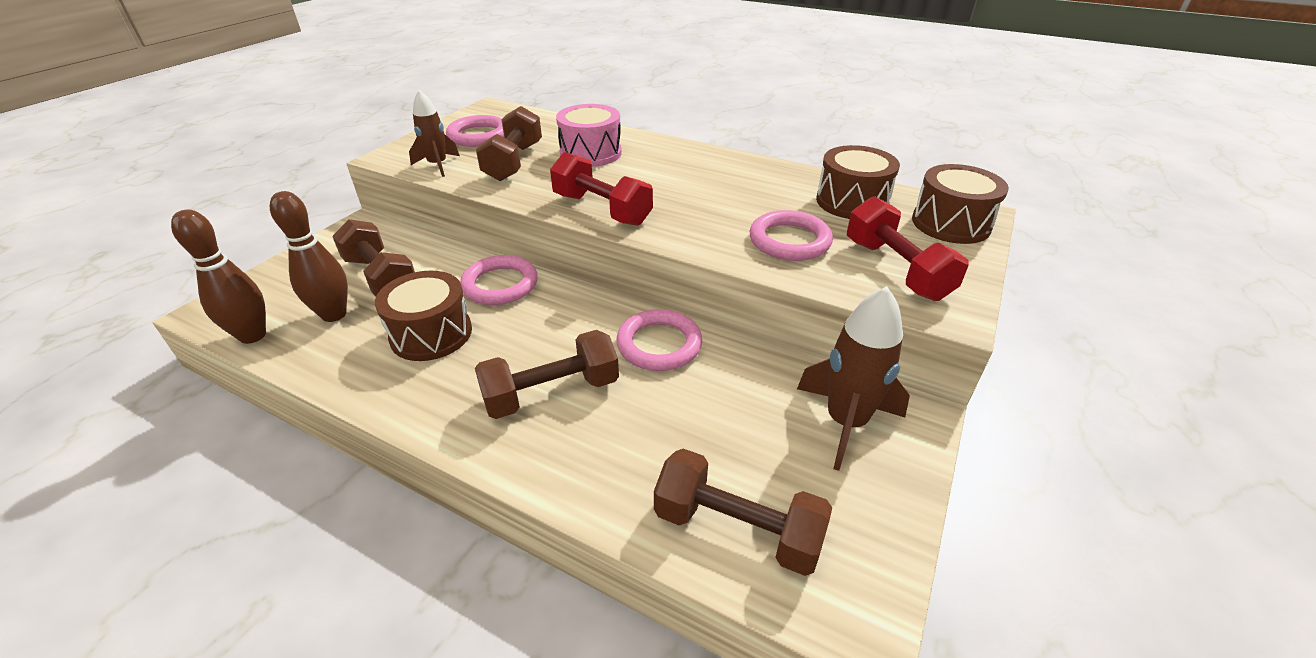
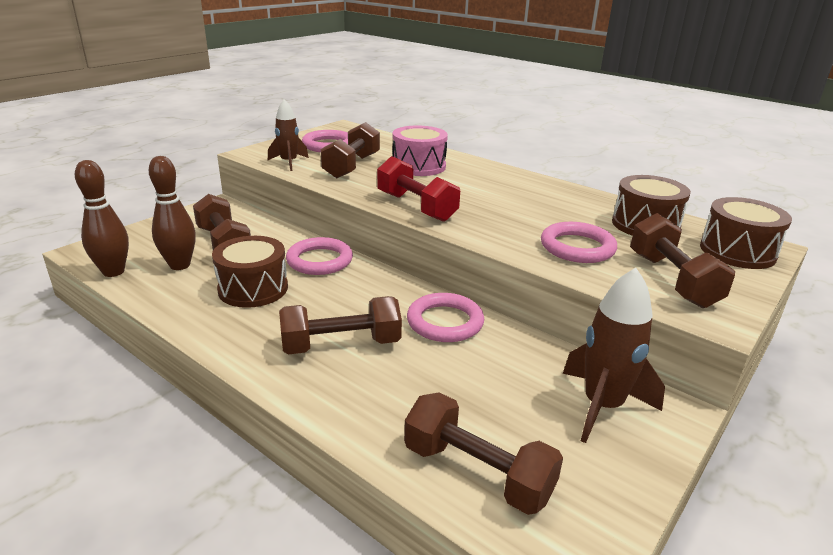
camera: 10 degrees right, 10 degrees down
(896, 269) = (672, 280): red dumbbell -> brown dumbbell

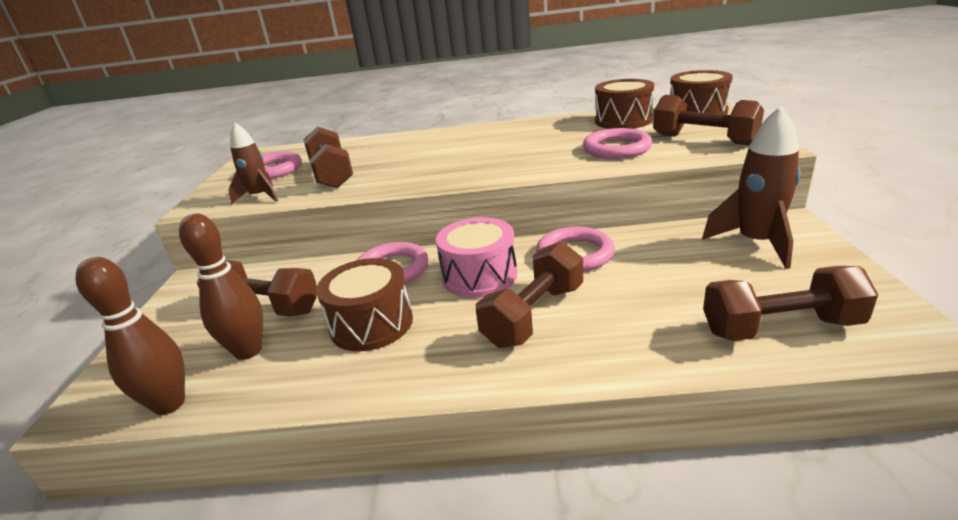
camera: 35 degrees left, 0 degrees up
(416, 207) = (454, 176): red dumbbell -> none
(419, 166) = (392, 152): pink drum -> pink drum (479, 276)

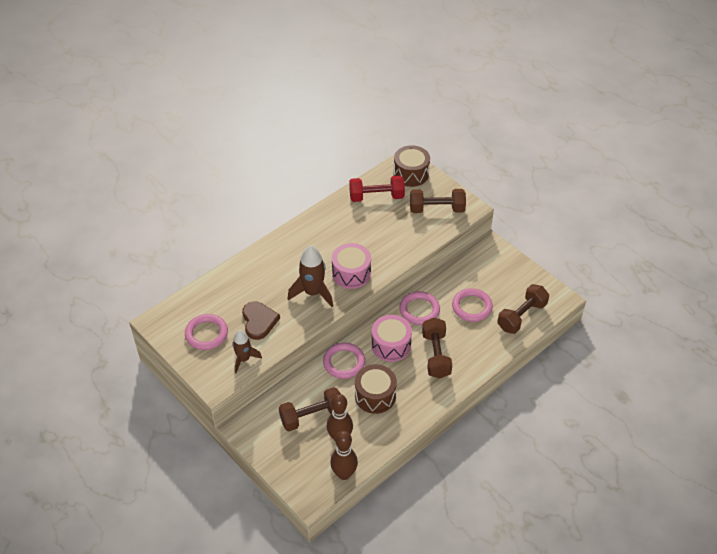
camera: 45 degrees left, 20 degrees up
(332, 175) = (259, 321): brown dumbbell -> brown heart
(497, 165) = (351, 273): none -> pink drum
(616, 148) = (400, 233): pink ring -> pink ring (471, 307)
(623, 121) = (376, 197): brown drum -> red dumbbell
(756, 243) = (487, 267): brown rocket -> brown rocket (313, 293)

